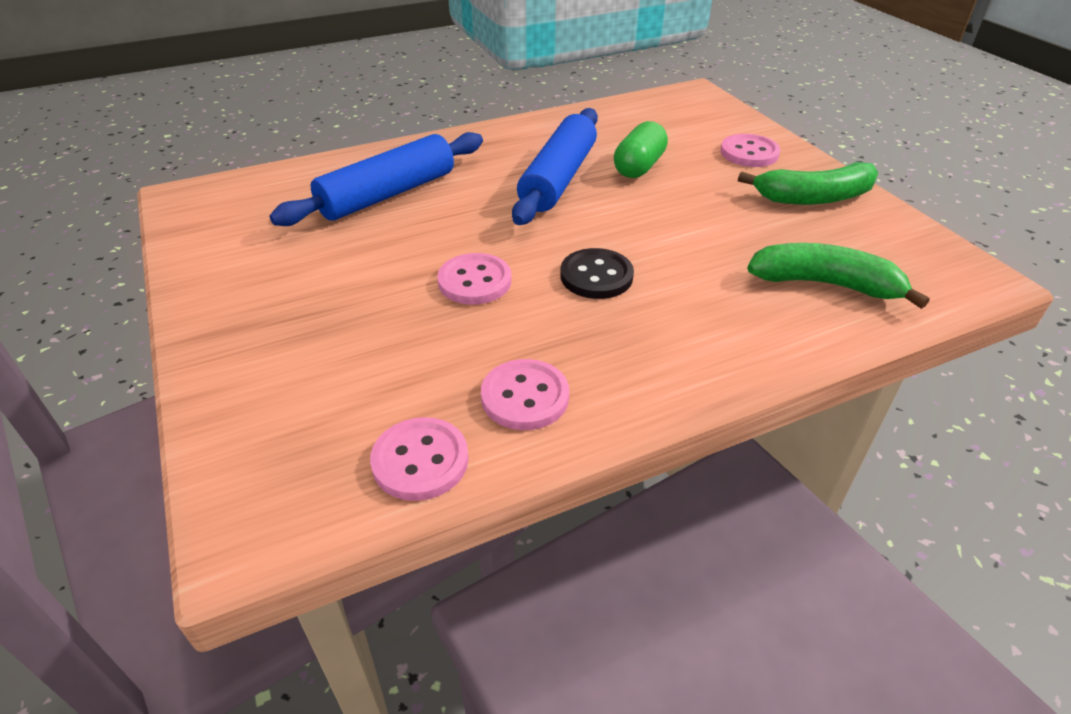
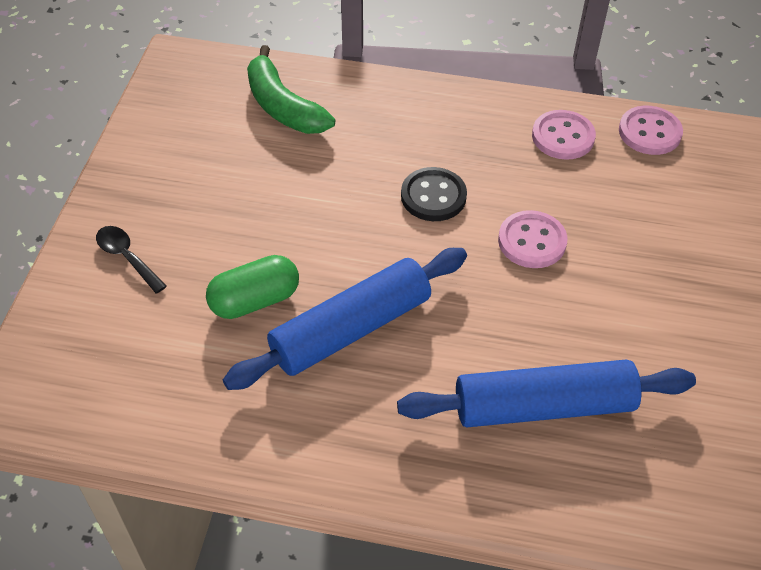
camera: 145 degrees left, 10 degrees up
(749, 153) = (127, 257): pink button -> black spoon
(813, 197) = (164, 175): green banana -> none

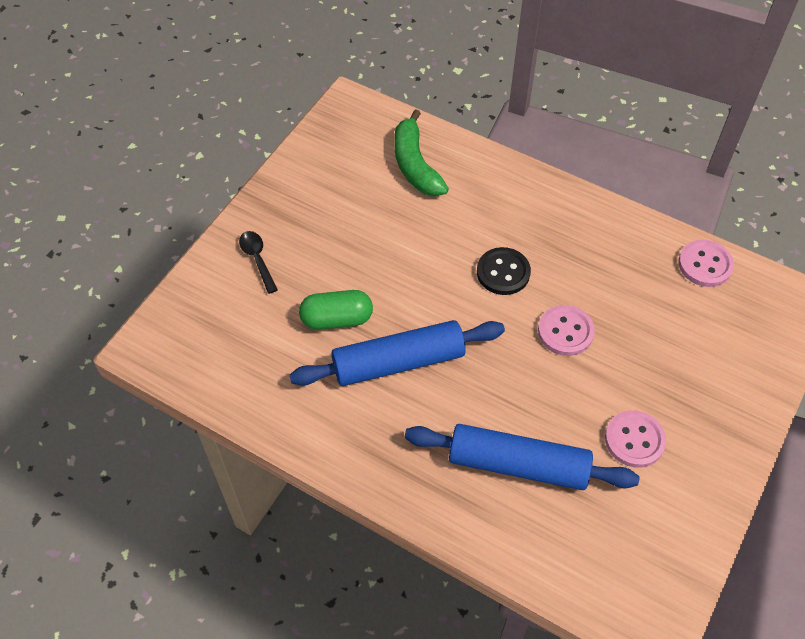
camera: 20 degrees right, 5 degrees up
(563, 137) = (629, 249): pink button -> pink button (634, 440)

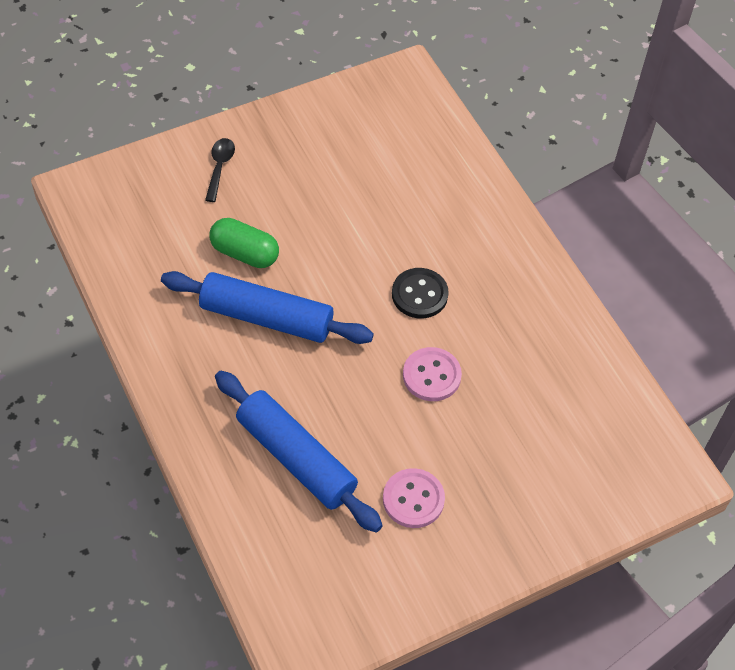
camera: 30 degrees right, 0 degrees up
(415, 164) = (421, 159): green banana -> none
(705, 265) = (614, 393): pink button -> none

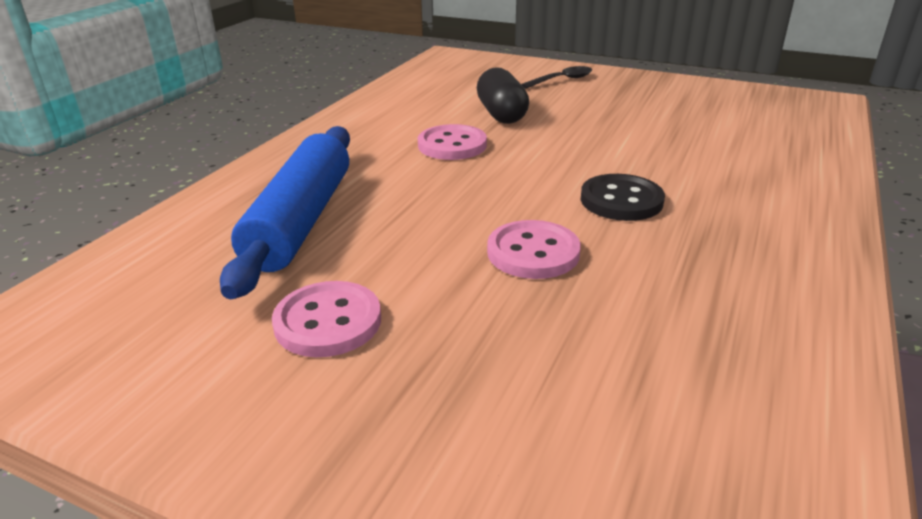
camera: 55 degrees right, 25 degrees down
(244, 253) = (501, 114): green capsule -> black capsule
(266, 317) = (452, 145): blue rolling pin -> pink button

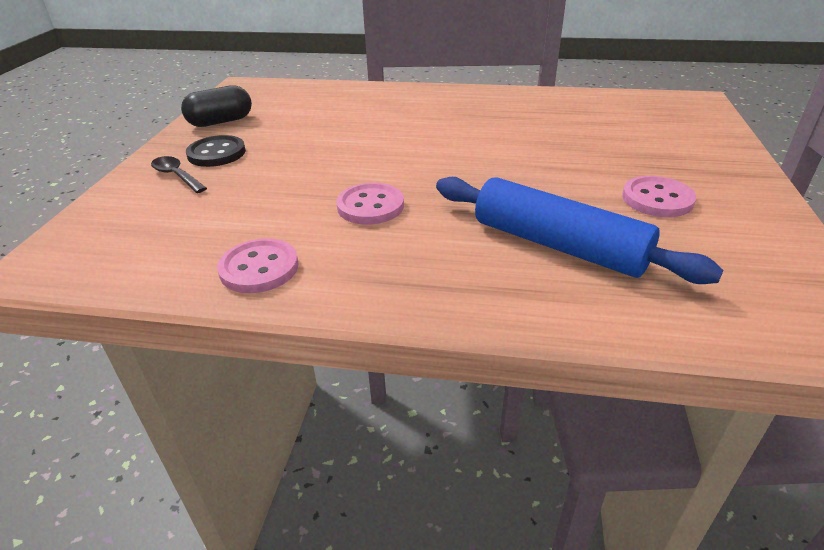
camera: 105 degrees left, 5 degrees up
(301, 221) = (558, 245): blue rolling pin -> blue rolling pin turned 45 degrees clockwise
(501, 114) = (284, 194): black capsule -> black capsule (221, 122)
(533, 252) = (526, 153): pink button -> pink button (259, 268)
(621, 200) = (440, 135): black button -> black button (216, 153)

